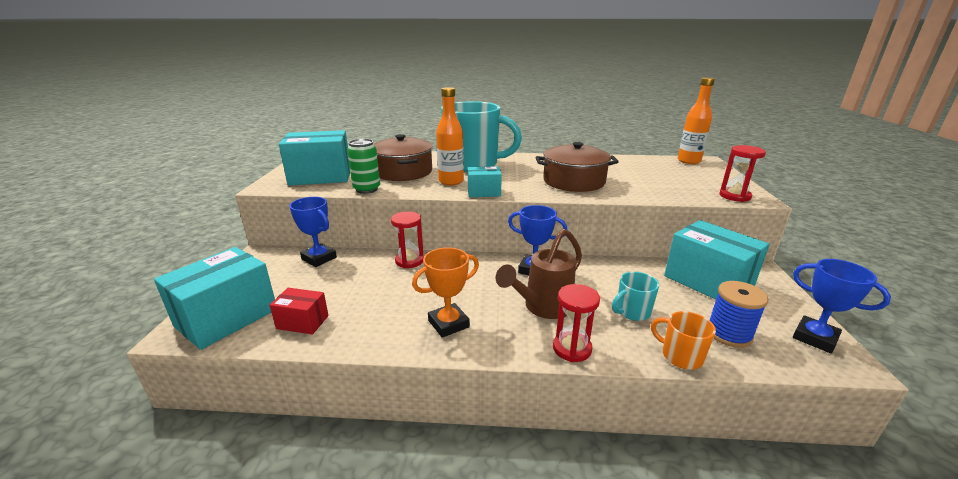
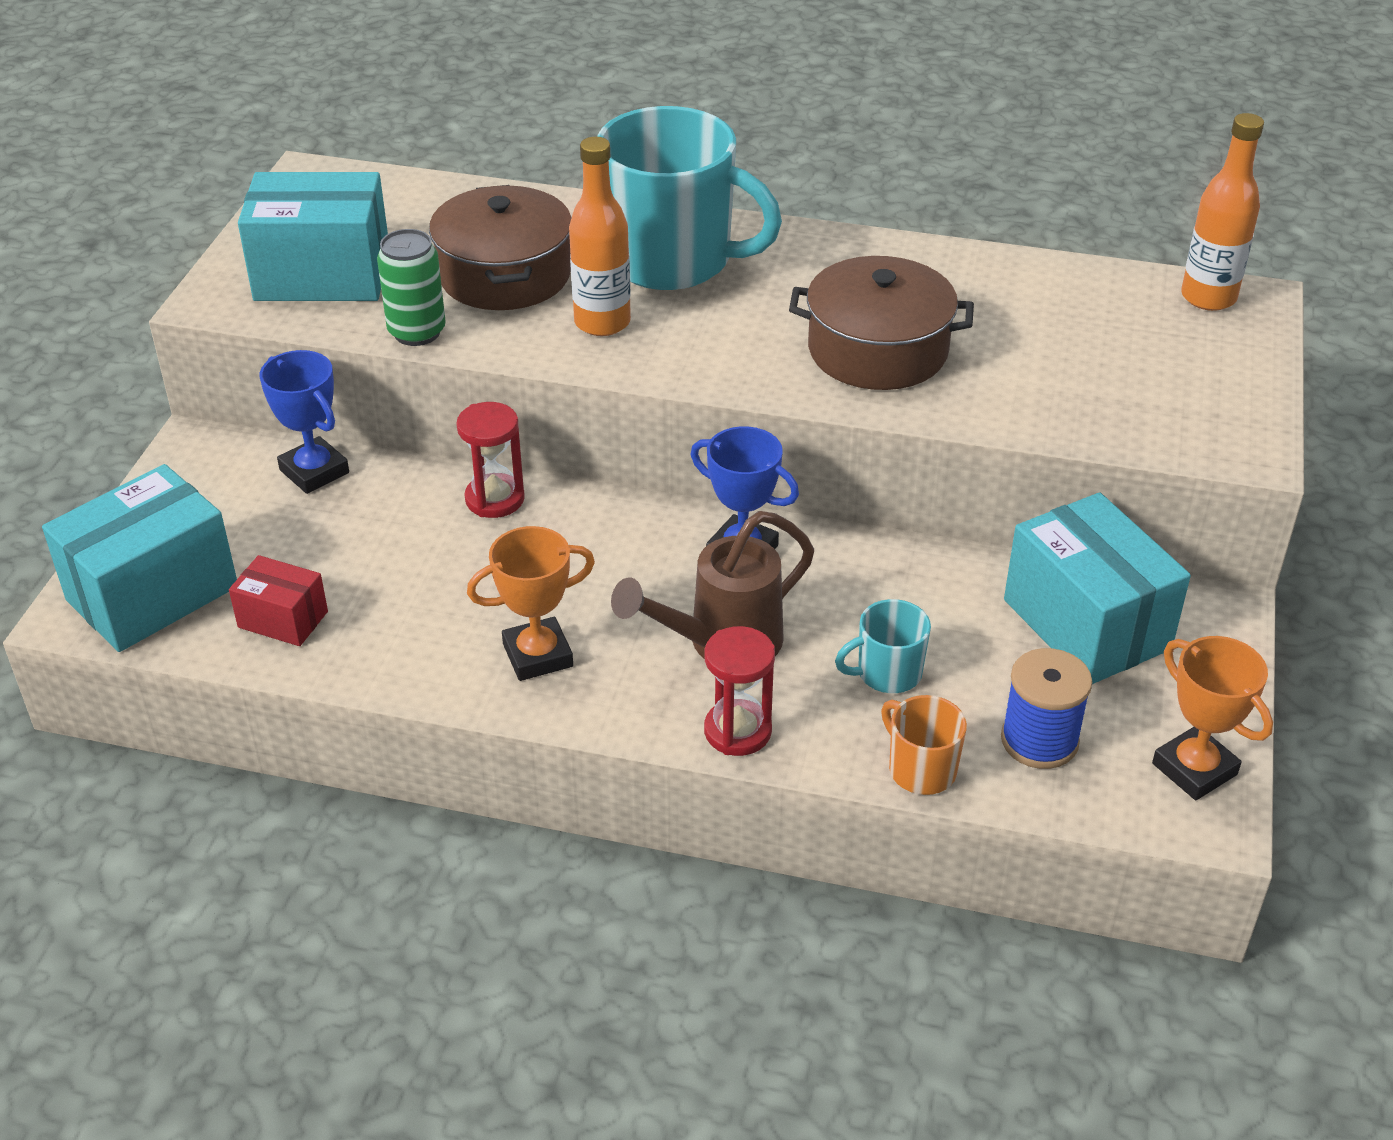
camera: 10 degrees right, 15 degrees up
(484, 192) = (662, 368): turquoise box -> none
(734, 196) = (1208, 440): red hourglass -> none
(815, 338) = (1194, 769): blue trophy -> orange trophy

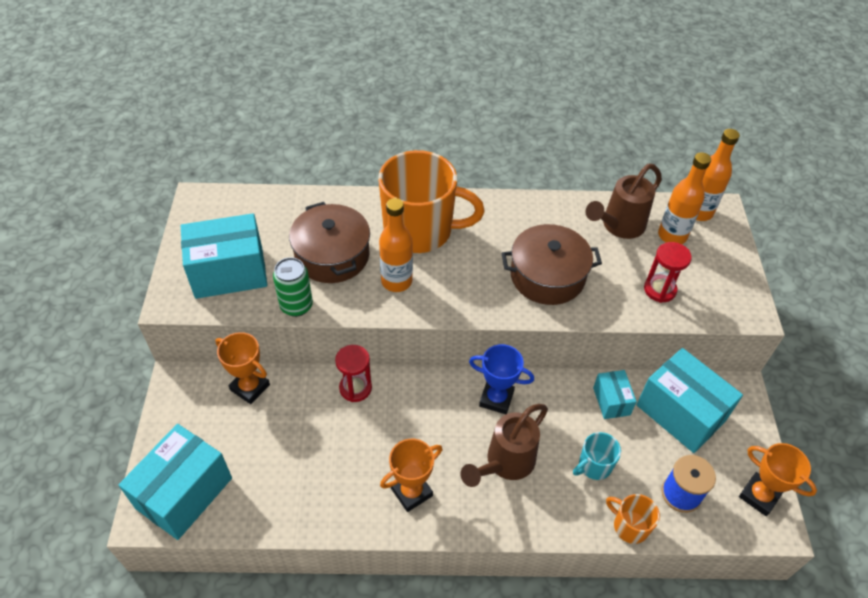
camera: 15 degrees left, 10 degrees up
(283, 619) = (264, 496): red box -> none
(314, 471) = (250, 387): blue trophy -> orange trophy
(672, 260) = (420, 230): turquoise mug -> orange mug
(737, 731) = (531, 521): red hourglass -> red hourglass (659, 290)
(958, 587) = (611, 401): none -> turquoise box
(1042, 299) = (618, 226): none -> brown watering can
(1141, 324) = (672, 235): none -> orange bottle

